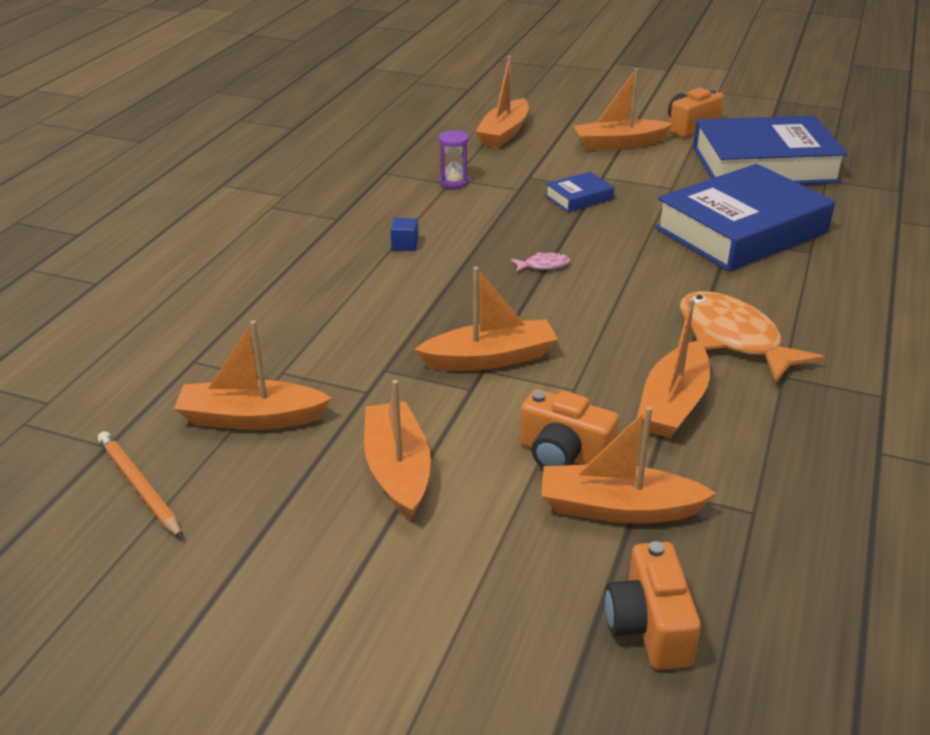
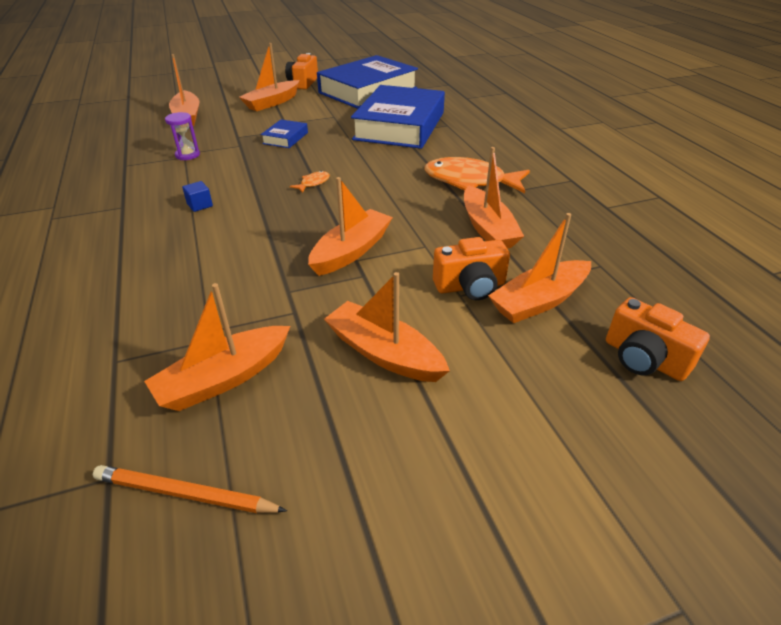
camera: 40 degrees left, 5 degrees up
(543, 265) = (313, 183): pink fish -> orange fish

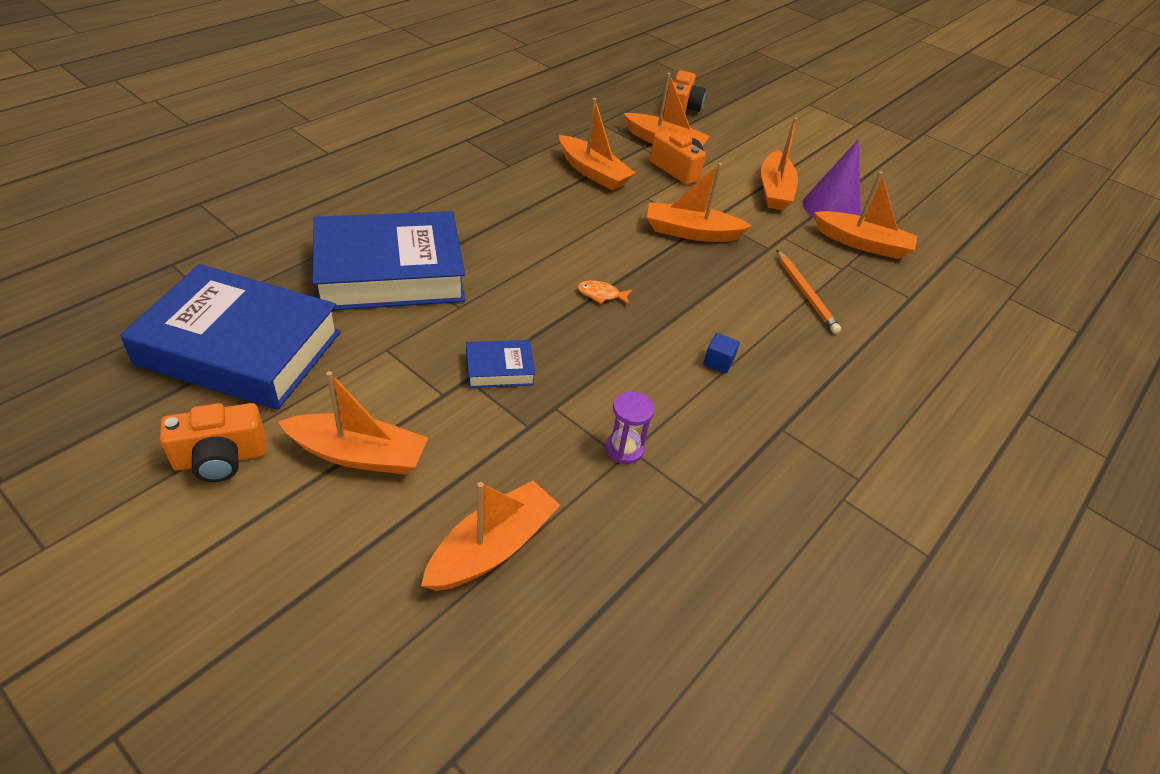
camera: 125 degrees left, 5 degrees up
(186, 494) = (925, 226): orange pencil -> orange pencil (805, 293)
(310, 392) = (831, 208): none -> purple cone
(470, 181) = (513, 193): orange fish -> none
(487, 228) = (593, 172): orange boat -> orange boat turned 90 degrees clockwise

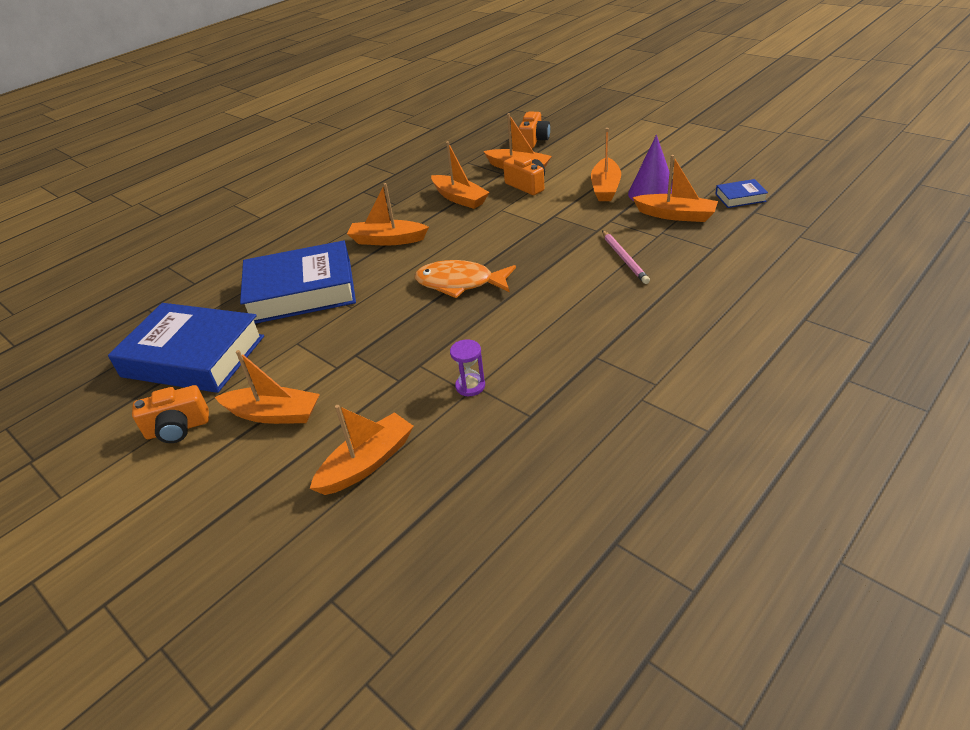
camera: 10 degrees right, 5 degrees down
(499, 369) = (379, 345): blue book -> blue book (740, 197)
(601, 295) = (460, 283): orange fish -> orange fish, size x2.37
(691, 232) = (534, 229): orange boat -> orange boat (387, 240)
(718, 362) = (548, 317): blue cube -> none
(805, 293) = (624, 259): orange pencil -> pink pencil

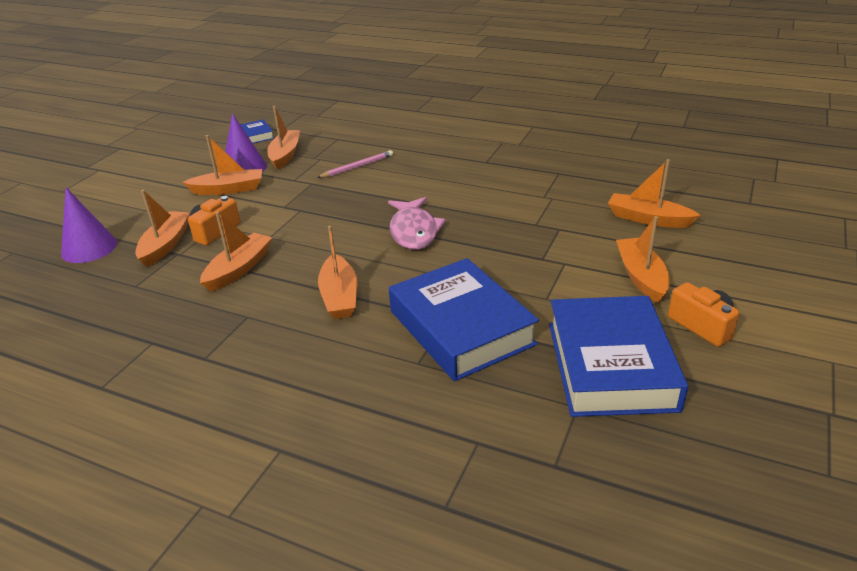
camera: 110 degrees left, 5 degrees down
(460, 283) = (414, 231): orange fish -> pink fish
(470, 386) = (545, 198): purple hourglass -> none
(534, 140) = (89, 248): orange camera -> purple cone

